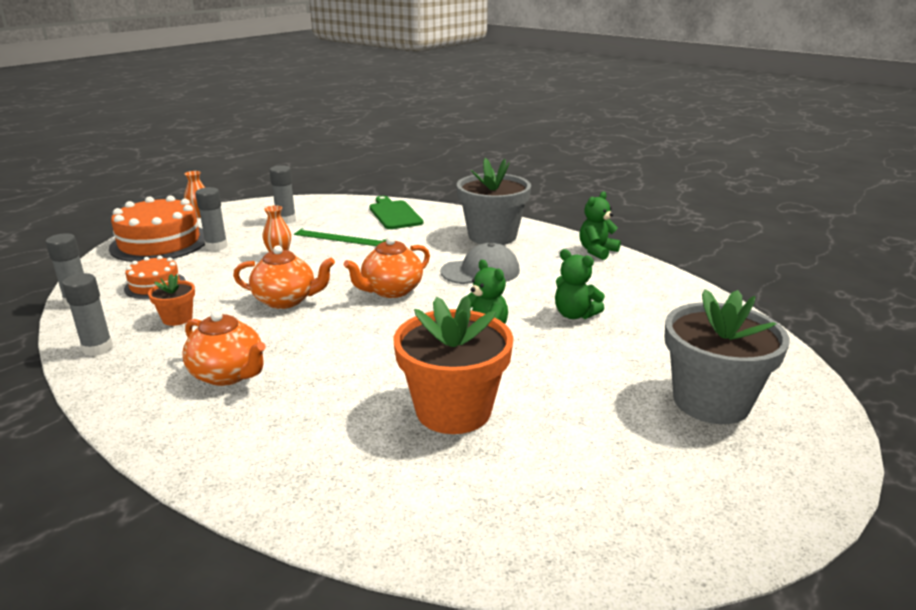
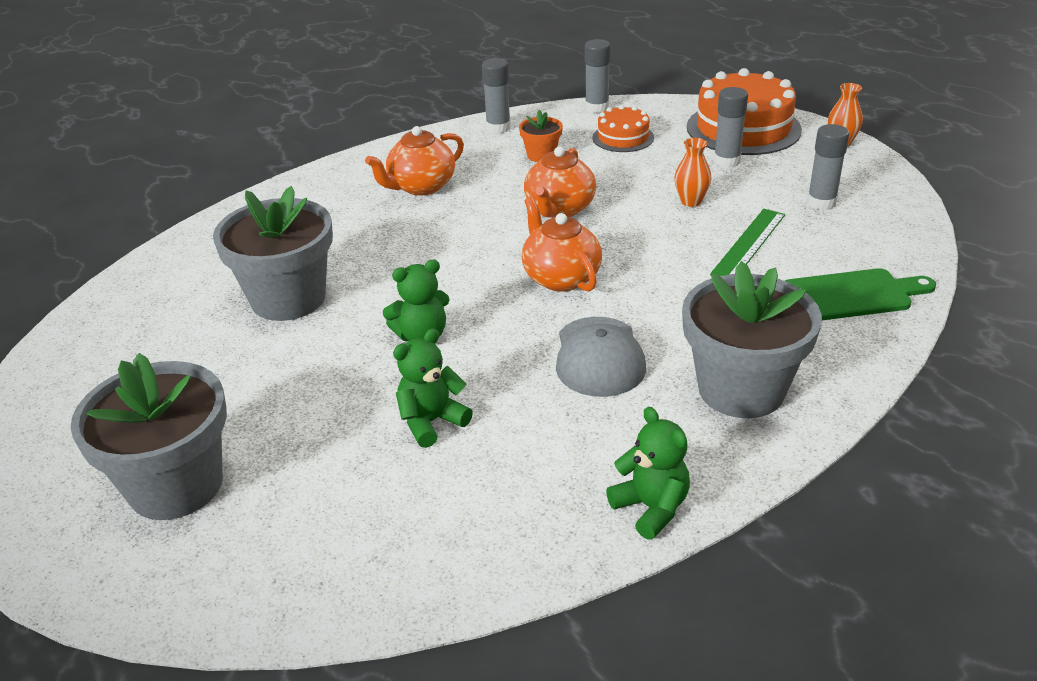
camera: 105 degrees right, 10 degrees up
(453, 410) = (288, 298): orange flower pot -> grey flower pot

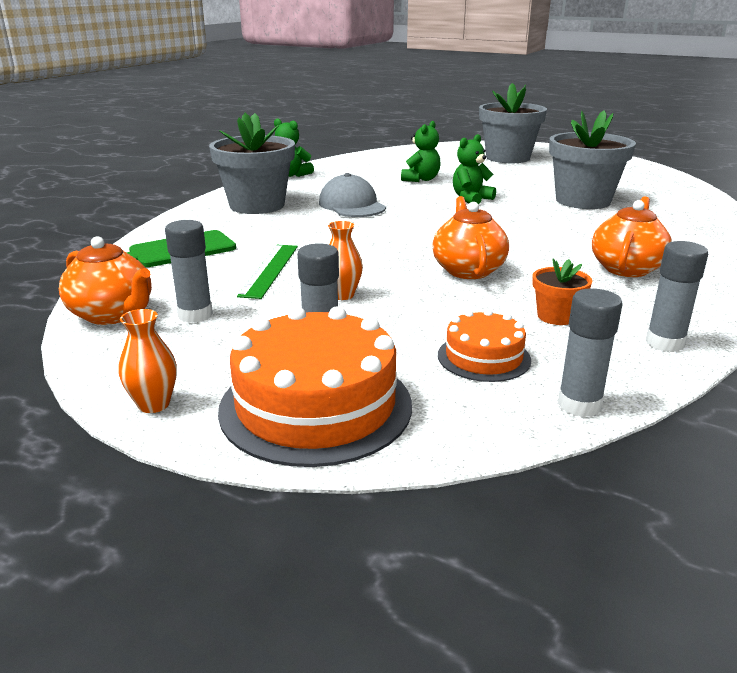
camera: 155 degrees right, 10 degrees down
(560, 277) = (414, 231): orange teapot -> orange teapot (113, 314)

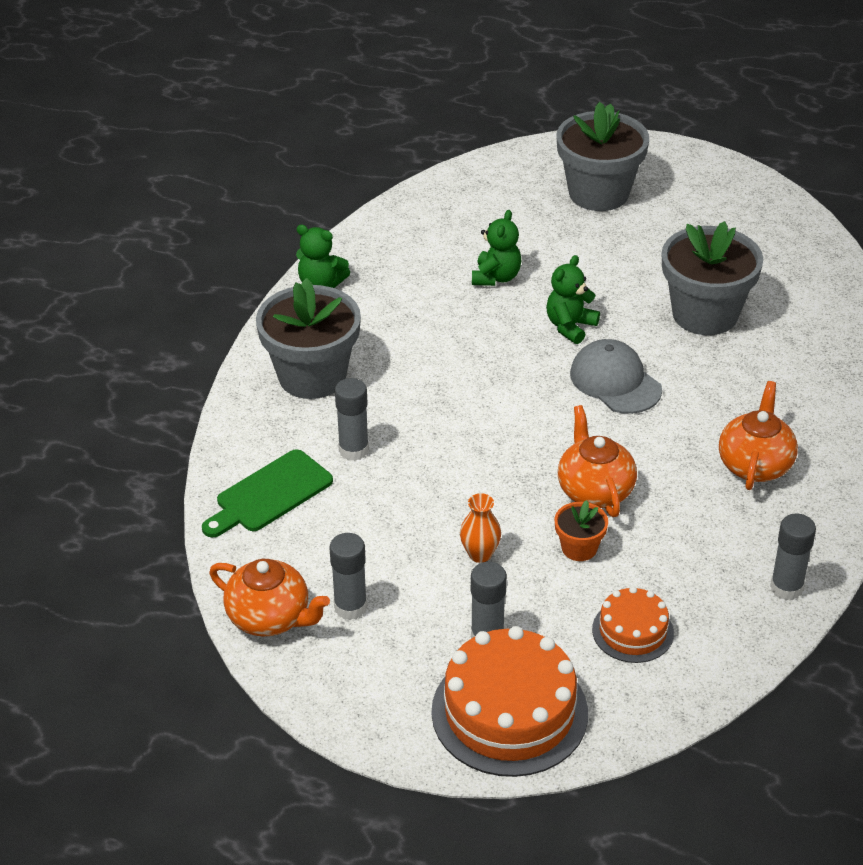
camera: 10 degrees left, 15 degrees up
(154, 404) = (378, 730): orange vase -> none
(270, 270) = (389, 519): green ruler -> none
(352, 205) = (429, 361): grey cap -> grey cap (615, 381)
(556, 316) = (690, 561): orange flower pot -> orange flower pot (579, 548)
(579, 405) = (716, 679): grey glue stick -> grey glue stick (353, 450)

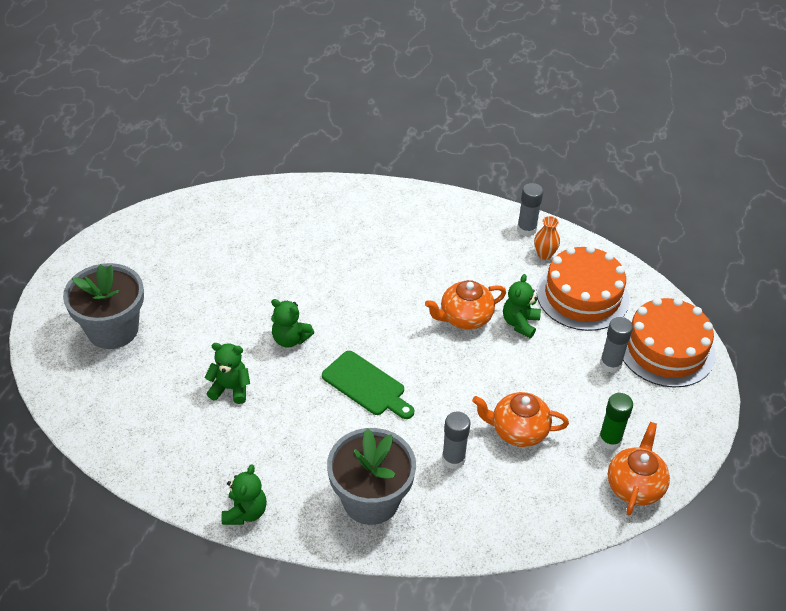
camera: 100 degrees left, 5 degrees up
(270, 494) = (513, 507): green cutting board -> green cutting board (366, 385)
(350, 607) = (609, 440): grey glue stick -> green glue stick
(480, 554) = (540, 374): orange vase -> orange vase (544, 254)
(579, 548) = (520, 323): orange flower pot -> green teddy bear
(615, 381) = (350, 311): grey cap -> none
(632, 631) = (582, 295): orange cake -> orange cake, size x1.84
(705, 314) = (269, 265): grey flower pot -> none
(755, 465) = (423, 241): orange teapot -> orange teapot (518, 431)

